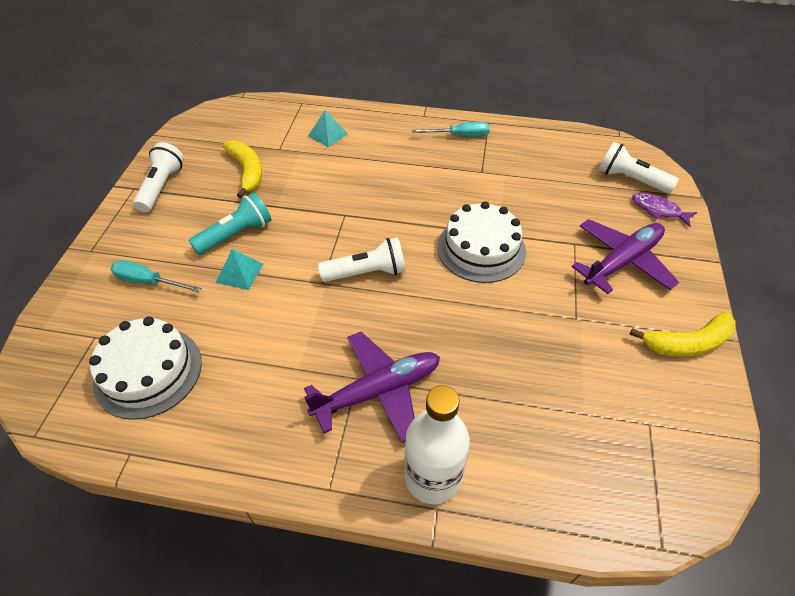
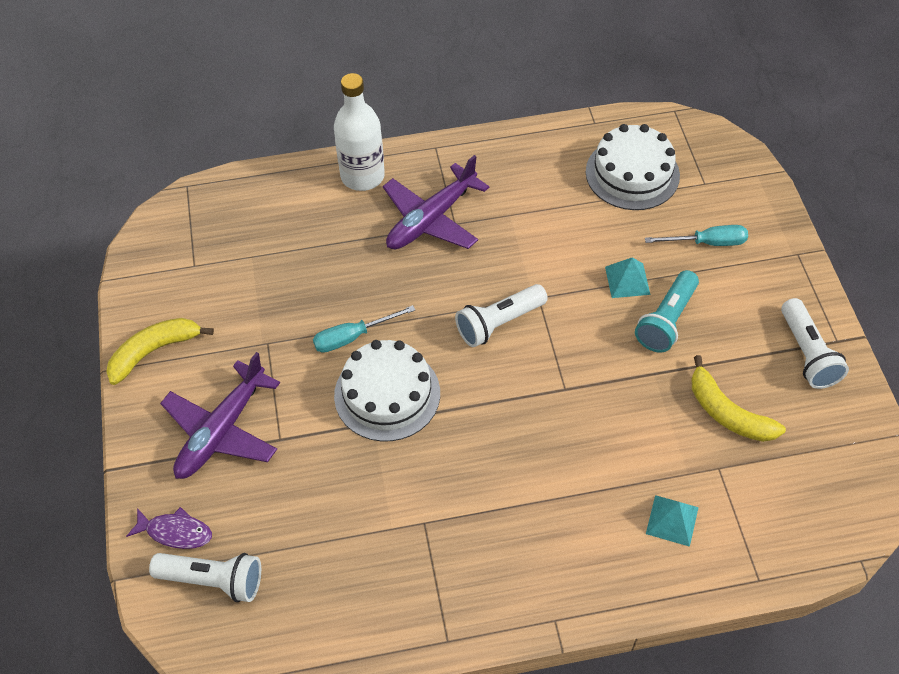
camera: 160 degrees right, 5 degrees up
(460, 136) = (480, 588): turquoise screwdriver -> turquoise screwdriver (352, 337)

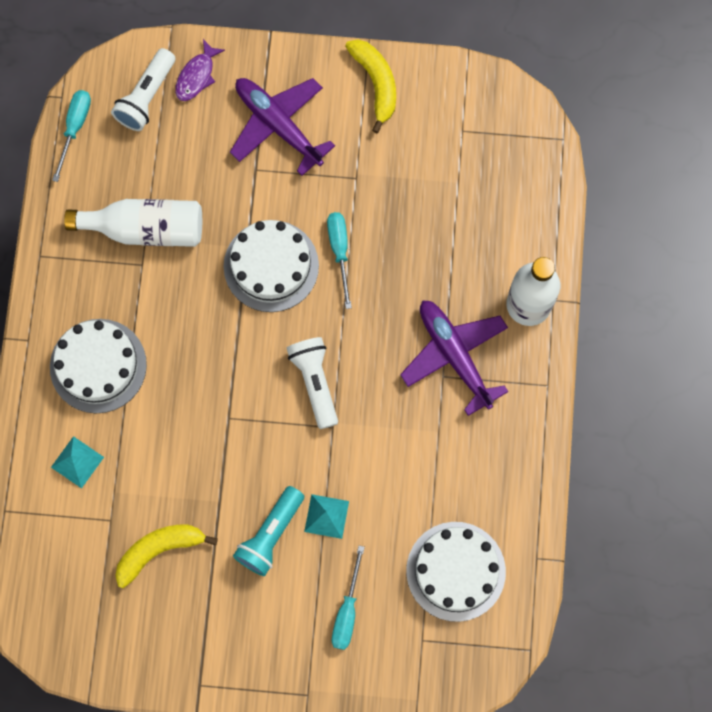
camera: 105 degrees right, 20 degrees up
(271, 652) = (75, 128): none -> turquoise screwdriver
(380, 531) = (145, 229): none -> white bottle
(557, 532) = (98, 366): none -> white cake
(666, 321) = (270, 535): turquoise flashlight -> turquoise flashlight turned 105 degrees counterclockwise
(807, 354) = (194, 650): white flashlight -> none

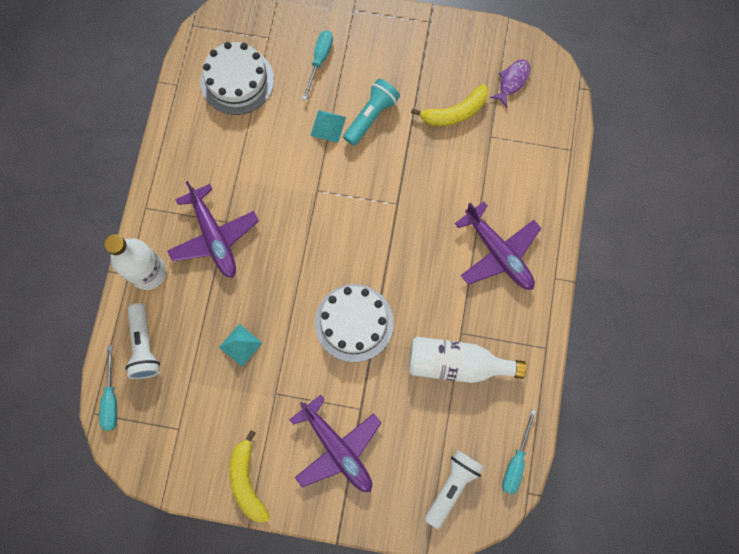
camera: 175 degrees left, 0 degrees up
(77, 462) = (515, 180): turquoise pyramid -> turquoise pyramid (240, 345)
(98, 366) = (498, 253): white cake -> purple plane
(197, 76) = (406, 503): purple fish -> purple fish (512, 81)
(315, 382) = (327, 225): white flashlight -> white flashlight (144, 346)
(340, 251) = (296, 330): turquoise screwdriver -> turquoise screwdriver (111, 399)

